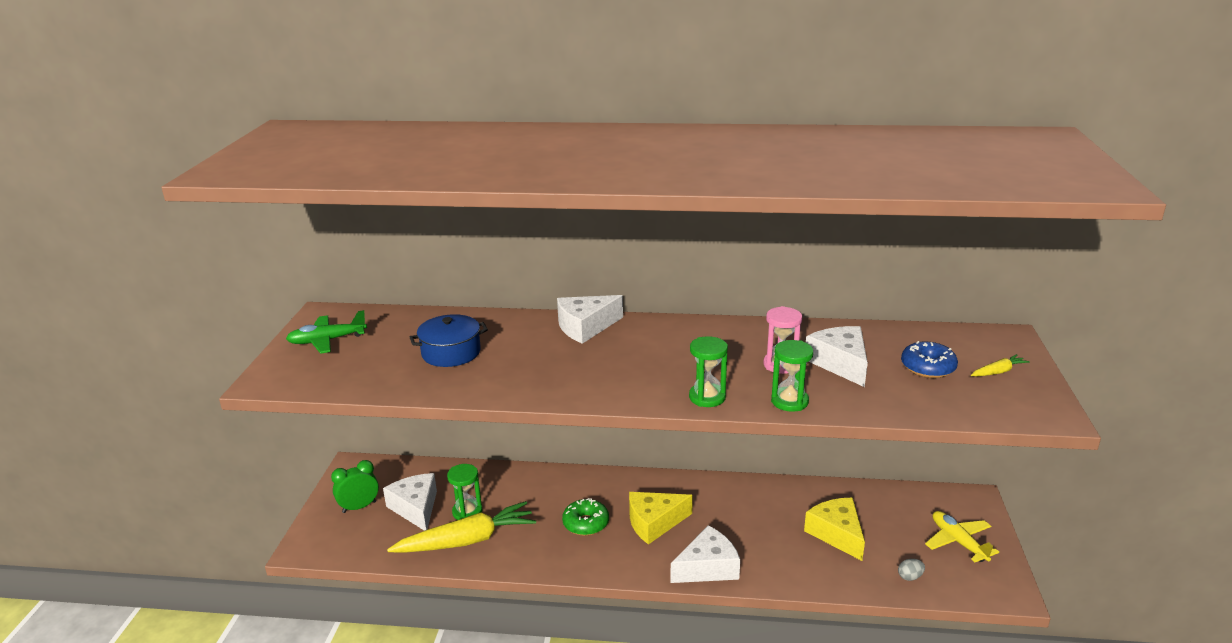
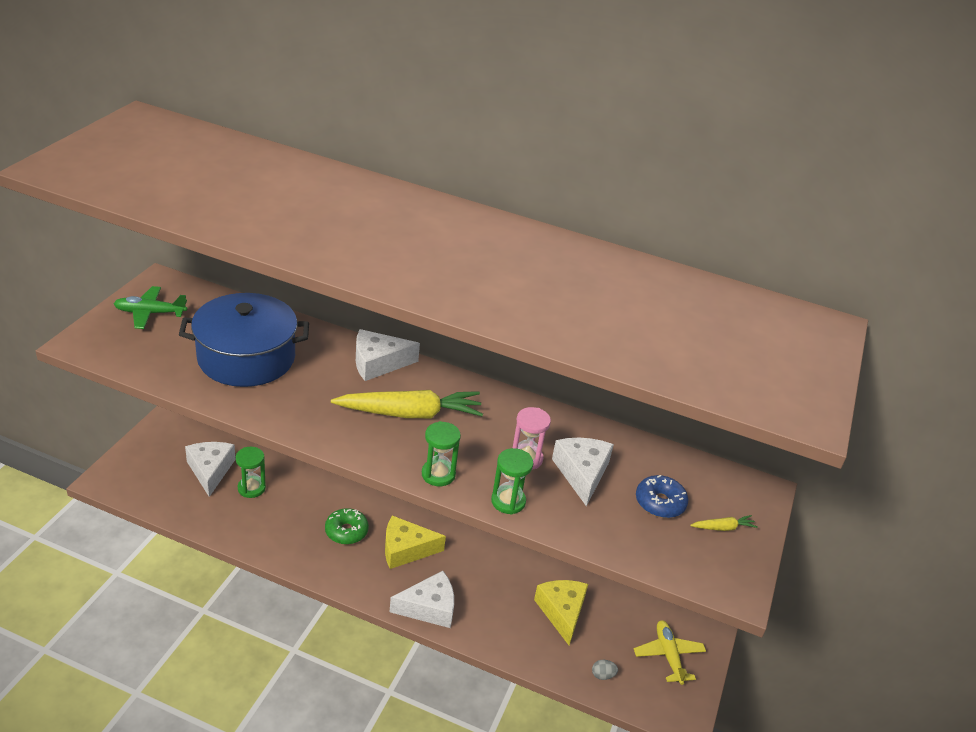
camera: 10 degrees right, 10 degrees up
(359, 507) = (164, 455): green clock -> none
(451, 353) = (246, 358): blue pot -> blue pot, size x1.76
(466, 540) = (238, 516): yellow carrot -> yellow carrot (410, 413)

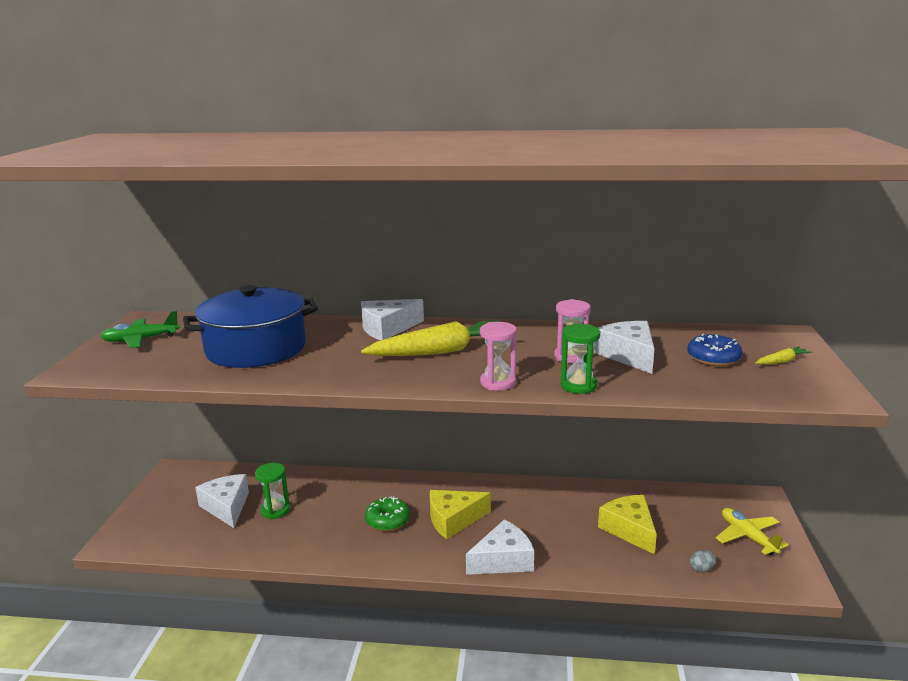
camera: 10 degrees left, 15 degrees down
(438, 474) = (498, 382): green hourglass -> pink hourglass

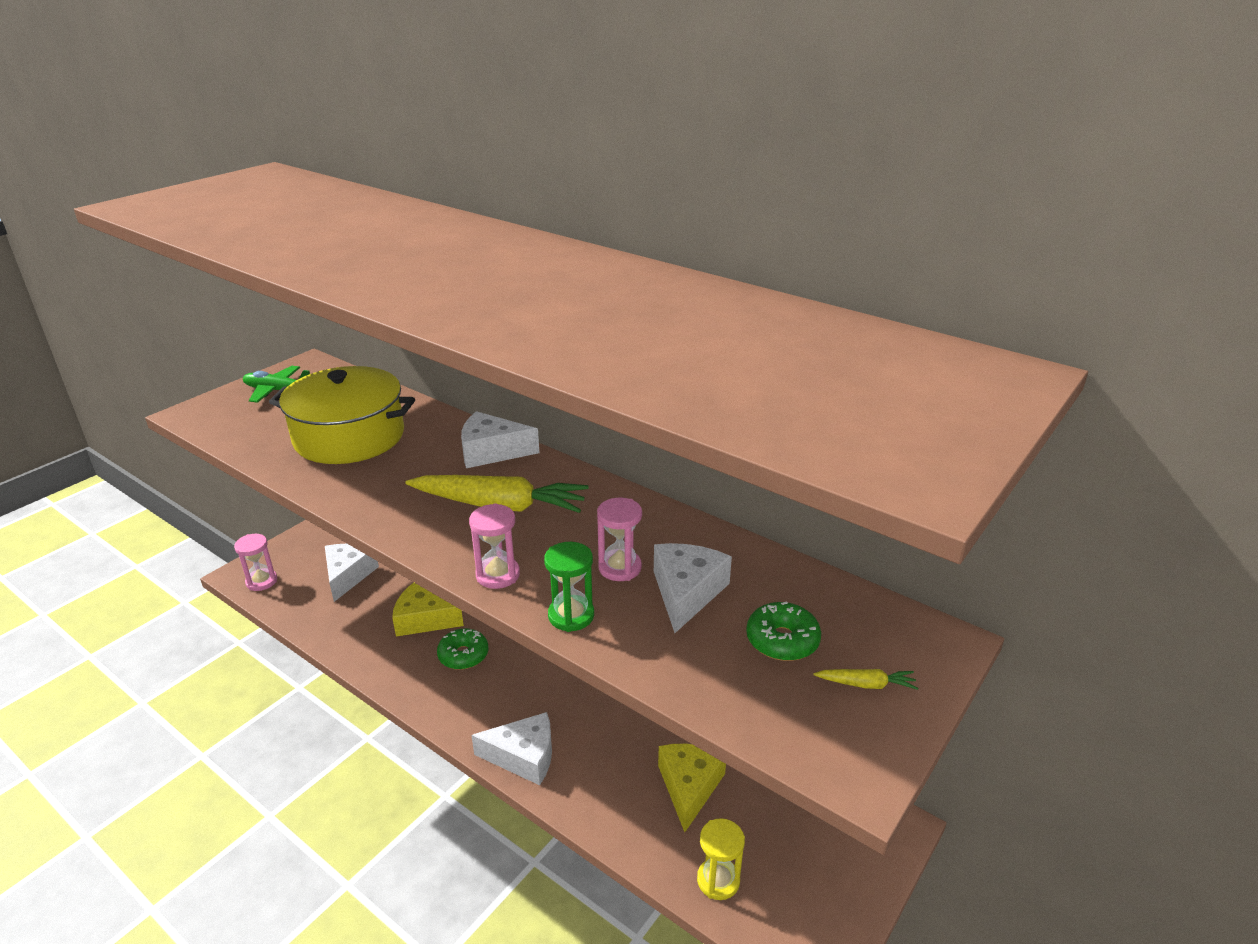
camera: 30 degrees right, 10 degrees up
(144, 539) = (261, 581): none -> pink hourglass
(256, 348) = (349, 437): blue pot -> yellow pot
(275, 510) = (381, 597): green hourglass -> none
(453, 520) = (523, 684): yellow cheese -> yellow cheese (423, 619)
(701, 569) = (718, 880): grey egg -> yellow hourglass
(713, 358) = (782, 640): blue donut -> green donut
(748, 537) = (820, 869): yellow plane -> none

